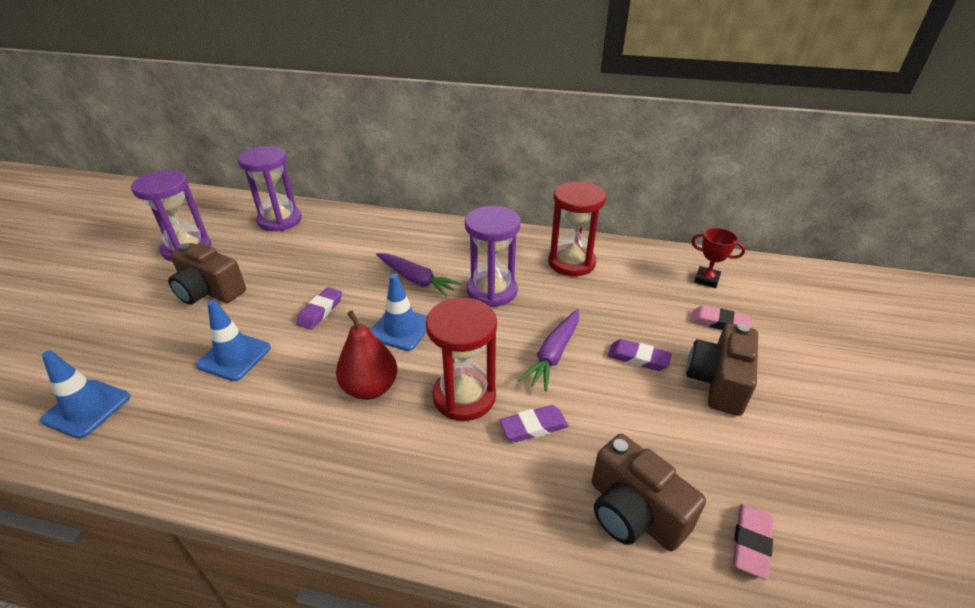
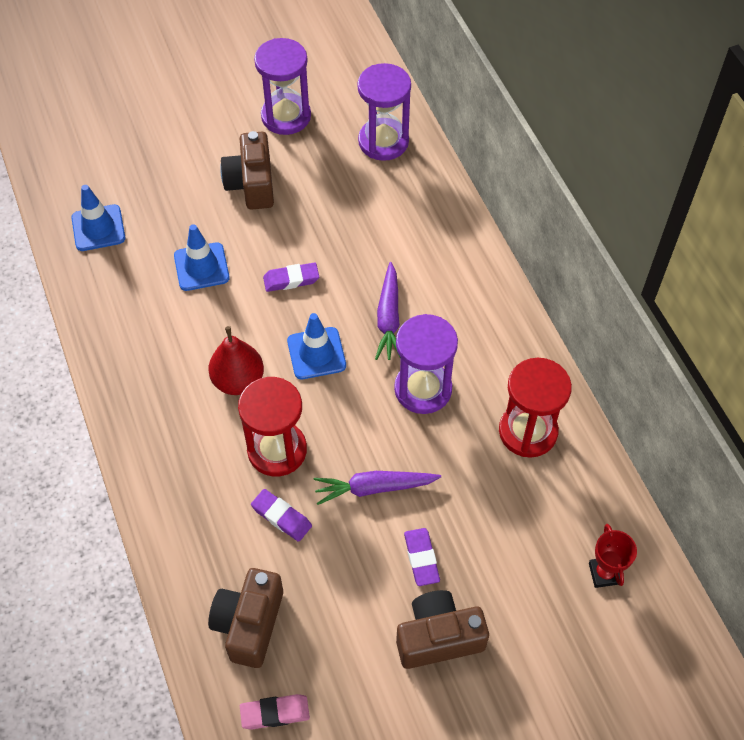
camera: 55 degrees right, 20 degrees up
(719, 323) = (533, 610): pink eraser -> none

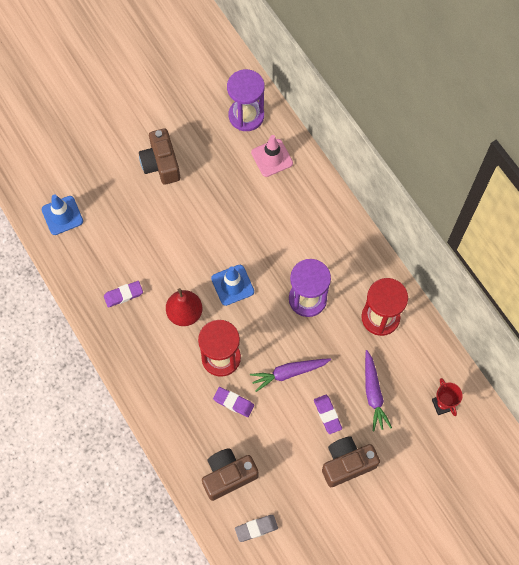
camera: 10 degrees left, 10 degrees up
(201, 267) = (141, 233): blue traffic cone -> none
(249, 624) = (228, 476): brown camera -> brown camera turned 60 degrees clockwise
(275, 713) = (256, 528): pink eraser -> grey eraser
(286, 116) = (173, 106): purple hourglass -> none
(291, 280) = (204, 233): purple eraser -> purple eraser (123, 295)
(389, 318) = (275, 251): purple carrot -> purple carrot (373, 394)
(408, 198) = (272, 158): none -> pink traffic cone

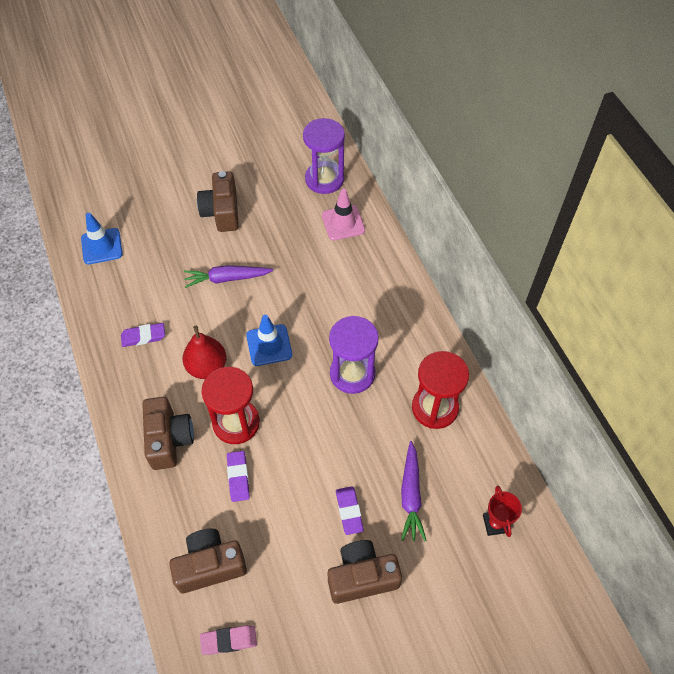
camera: 10 degrees right, 10 degrees down
(169, 381) = (169, 439): none -> brown camera
(233, 402) = (238, 477): purple eraser -> purple eraser turned 45 degrees clockwise
(256, 528) = (229, 640): grey eraser -> pink eraser
(288, 373) = (312, 454): purple carrot -> purple carrot (226, 279)

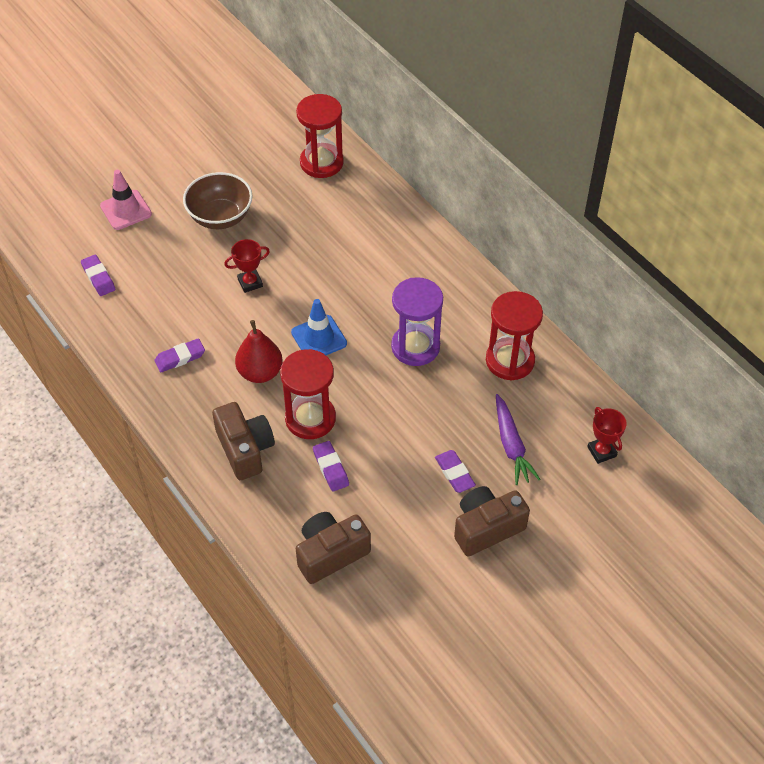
camera: 15 degrees left, 5 degrees down
(102, 246) = (98, 278): blue traffic cone -> purple eraser
(222, 212) = (220, 217): brown camera -> brown bowl
(226, 279) = (250, 283): purple carrot -> red trophy
(229, 640) = (373, 614): pink eraser -> none
(324, 179) = (321, 162): purple hourglass -> red hourglass
(343, 223) = (356, 203): pink traffic cone -> pink traffic cone (126, 210)

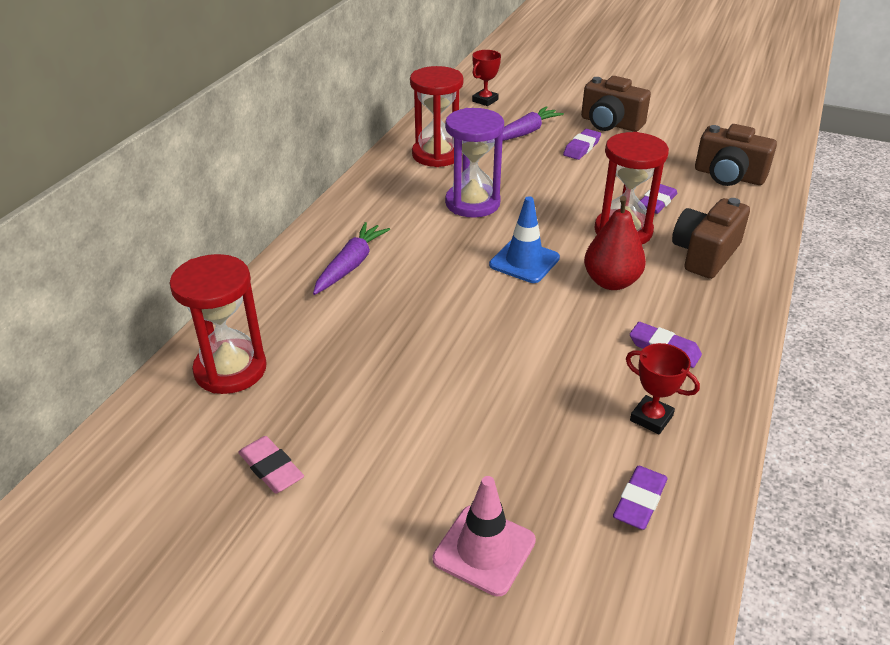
camera: 120 degrees left, 15 degrees down
(220, 217) = (411, 424): brown bowl -> none
(235, 157) = (271, 468): none -> pink eraser
(250, 283) = (499, 343): red trophy -> red trophy (651, 418)
(384, 246) = (351, 265): none -> purple carrot

